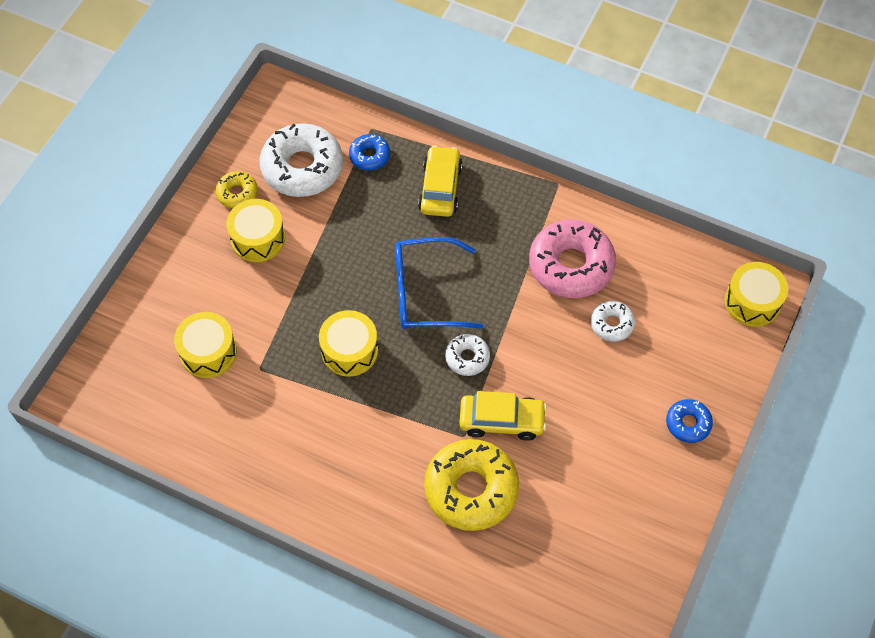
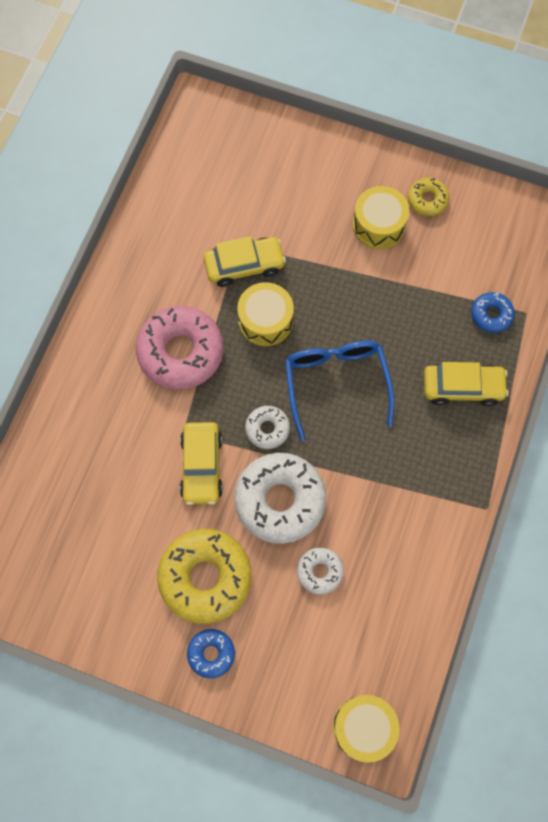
camera: 85 degrees right, 10 degrees up
(208, 352) = (253, 201): yellow drum -> none
(284, 366) = (244, 266): none -> yellow car
(302, 167) = (466, 254): white donut -> white donut (280, 500)
(471, 489) = (129, 442): yellow donut -> yellow donut (205, 577)
(571, 265) = (385, 526): pink donut -> pink donut (180, 352)

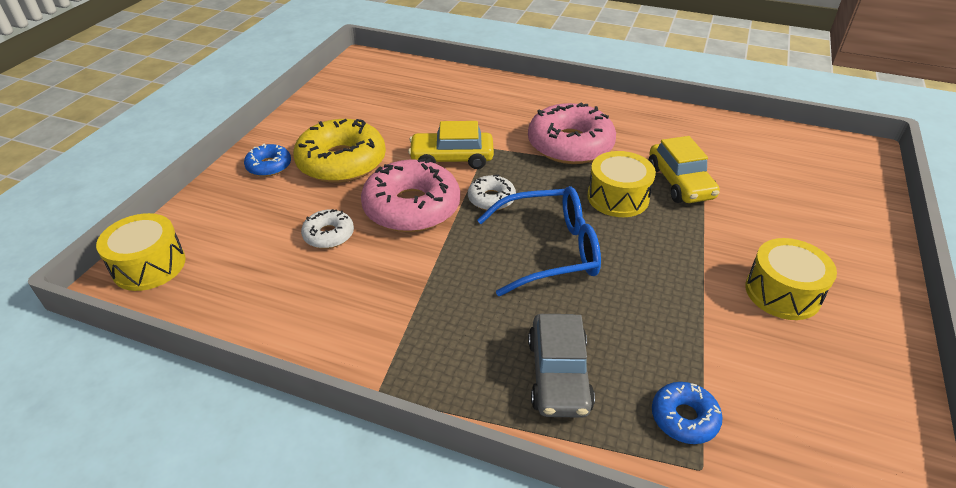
camera: 90 degrees right, 30 degrees down
(280, 500) = (412, 207): white donut -> pink donut
(427, 200) = (849, 346): yellow donut -> none
(462, 387) = (558, 375): yellow car -> grey car

